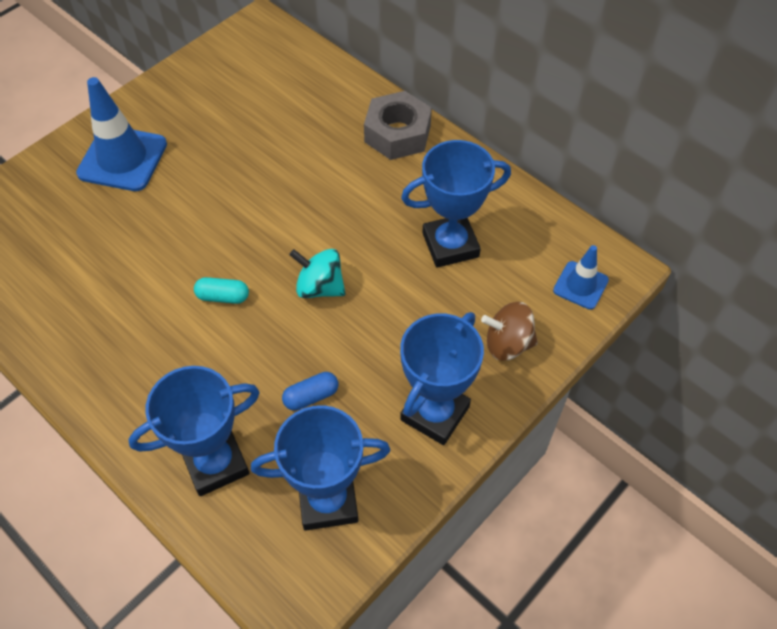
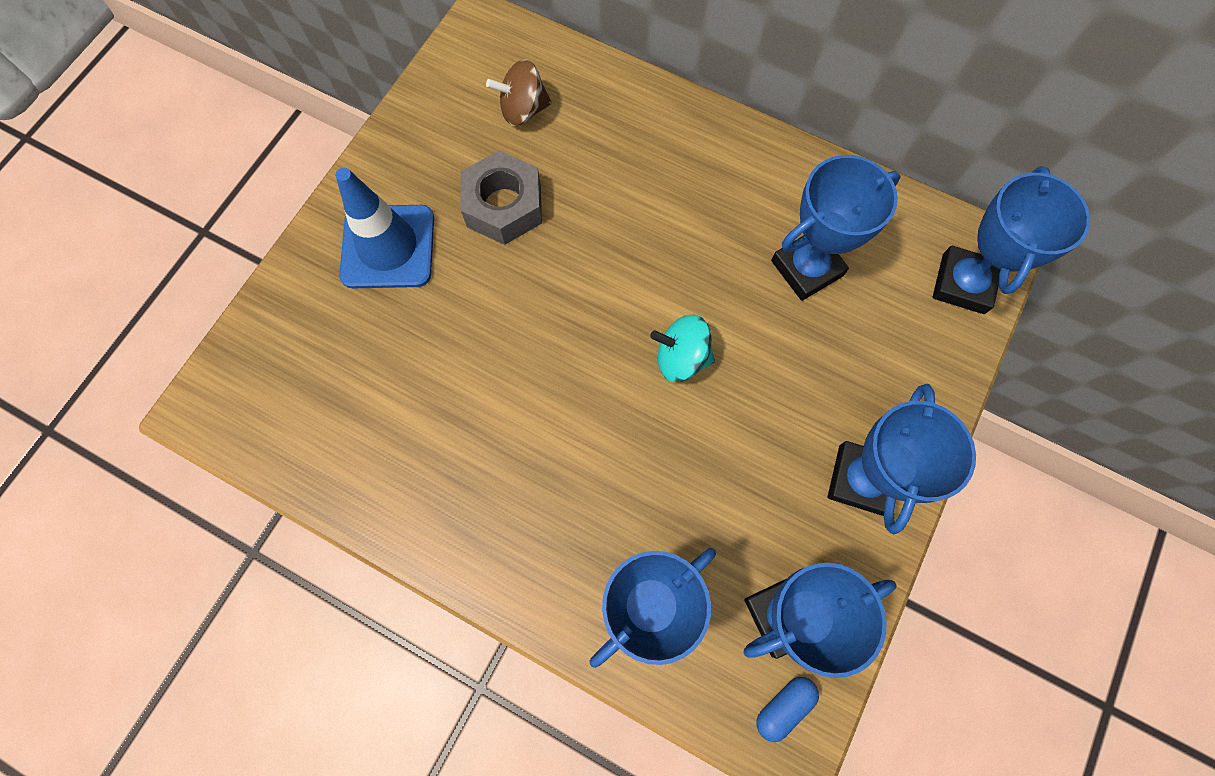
camera: 15 degrees left, 15 degrees up
(223, 296) = (576, 398): turquoise capsule -> none
(311, 396) = (721, 496): blue capsule -> blue capsule (783, 706)
(397, 134) = (698, 138): grey nut -> grey nut (504, 206)
(507, 344) = (909, 375): brown spinning top -> brown spinning top (523, 110)
(580, 285) = (963, 283): blue traffic cone -> blue trophy

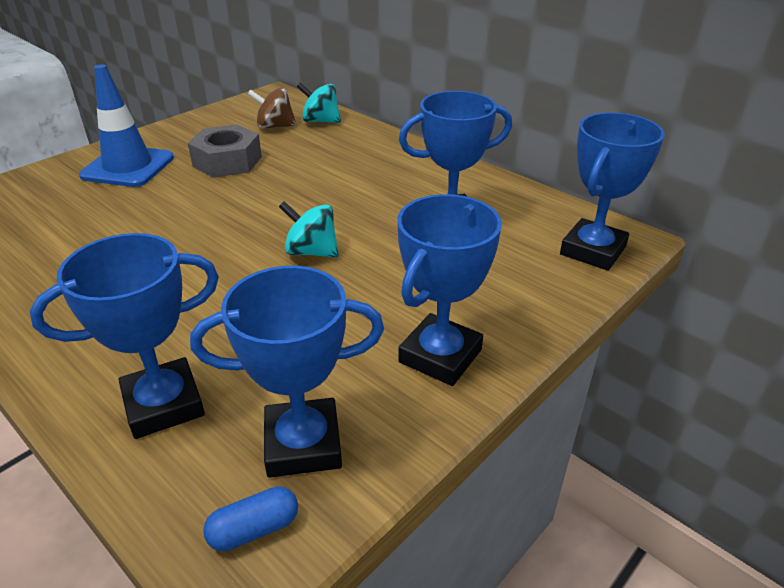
camera: 15 degrees right, 35 degrees down
(576, 83) = (320, 121): none -> turquoise spinning top

